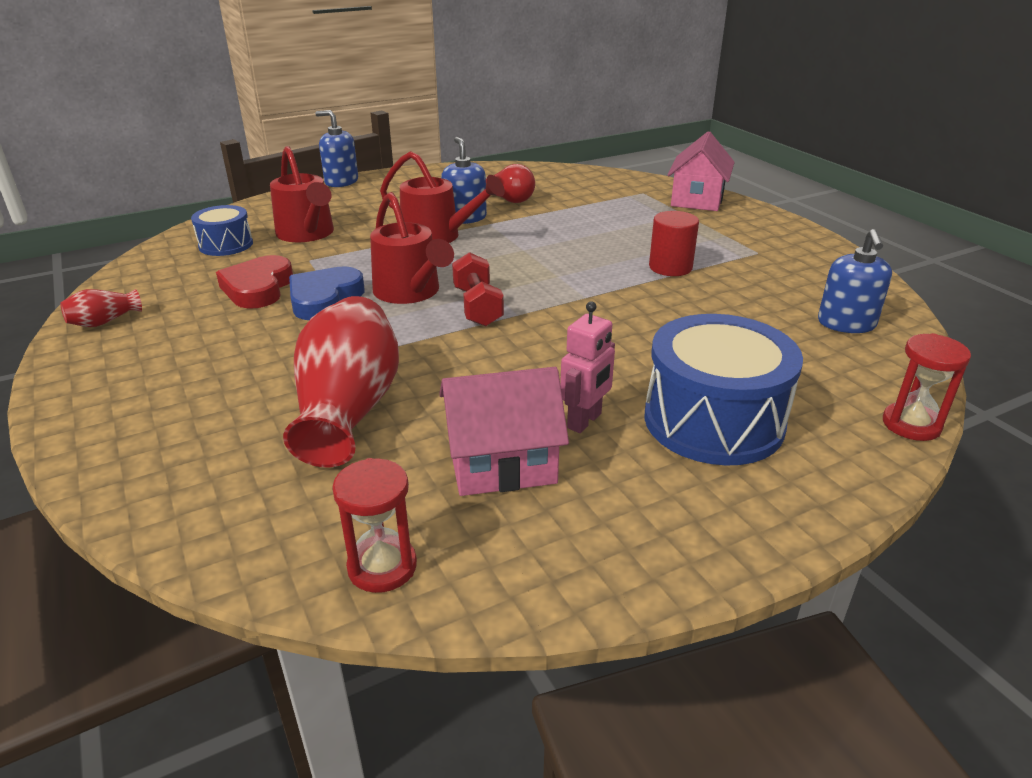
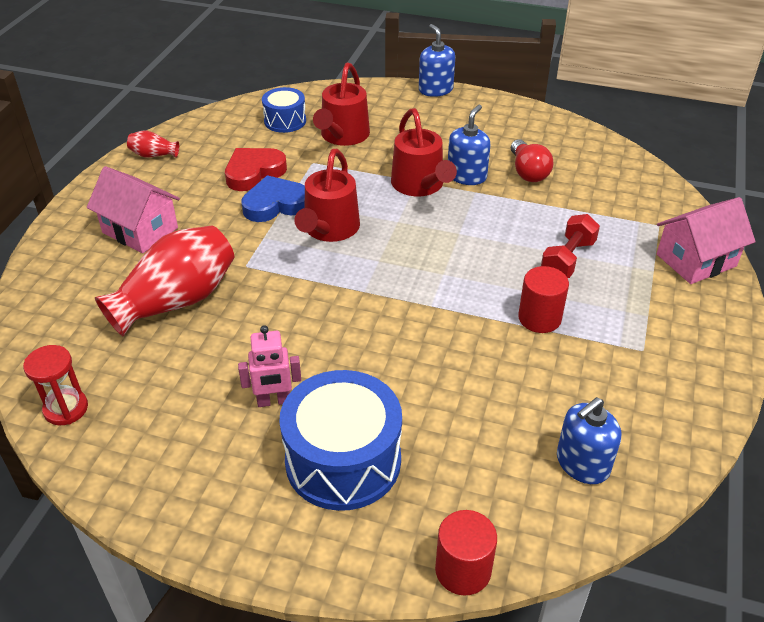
camera: 45 degrees right, 10 degrees up
(477, 307) = (350, 268): red dumbbell -> red dumbbell (567, 259)
(502, 463) = (193, 394): pink house -> pink house (140, 230)
(911, 424) = (463, 570): red hourglass -> red cylinder

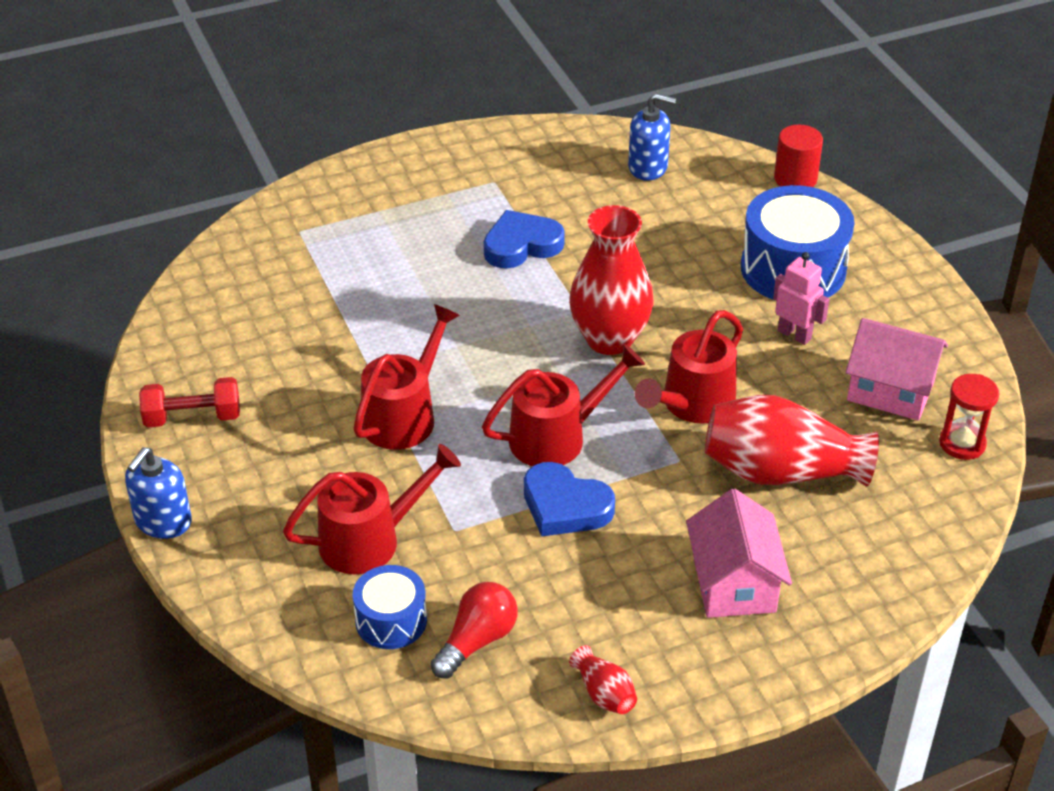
camera: 130 degrees left, 0 degrees up
(254, 172) = (530, 567): red heart -> none
(280, 300) = (692, 405): none -> red watering can
(386, 301) = (609, 339): none -> red vase
(466, 176) = (347, 390): blue soap dispenser -> none
(528, 172) = (290, 350): red light bulb -> red light bulb (477, 641)
(539, 318) = (521, 245): red cylinder -> blue heart
(567, 259) = (419, 262): red dumbbell -> red dumbbell (193, 417)
(696, 260) = (335, 193): pink house -> pink house (890, 390)

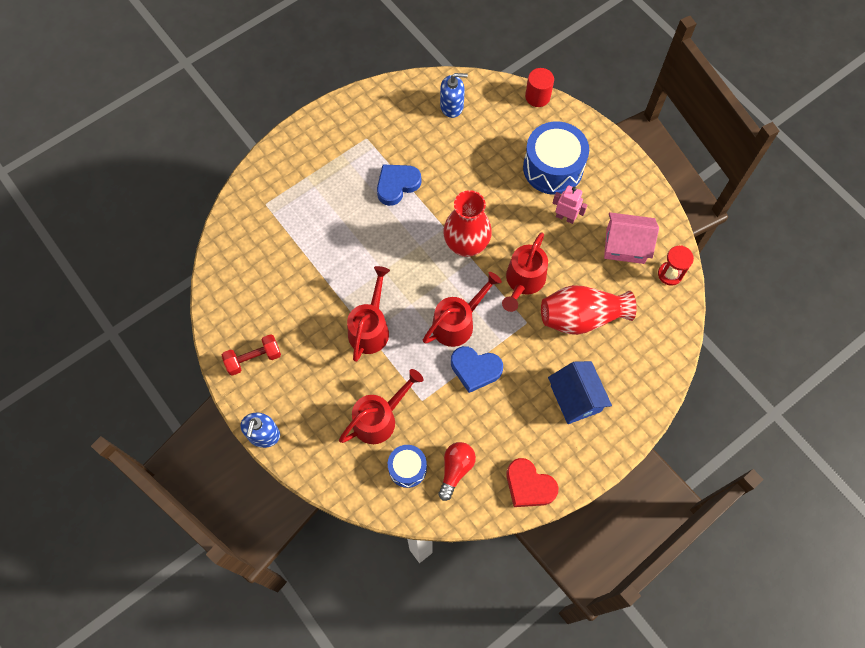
camera: 15 degrees left, 25 degrees up
(604, 694) = (529, 485): red vase -> red heart
(734, 583) = (575, 398): pink house -> blue house

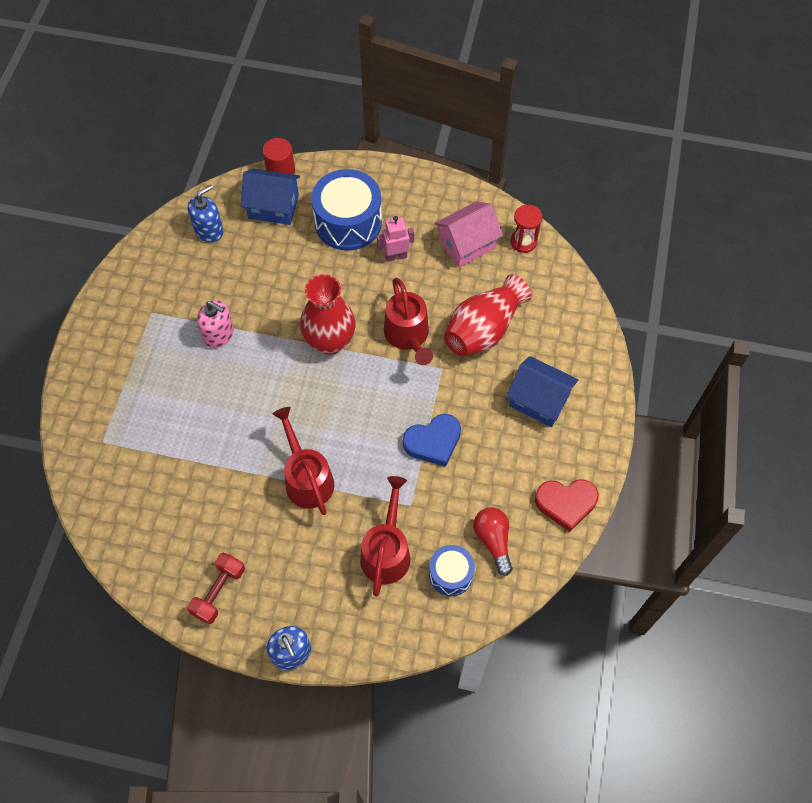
camera: 40 degrees left, 5 degrees down
(397, 185) = (219, 334): blue heart -> pink soap dispenser
(458, 322) = (382, 413): red watering can -> none
(510, 120) = (273, 207): none -> blue house

